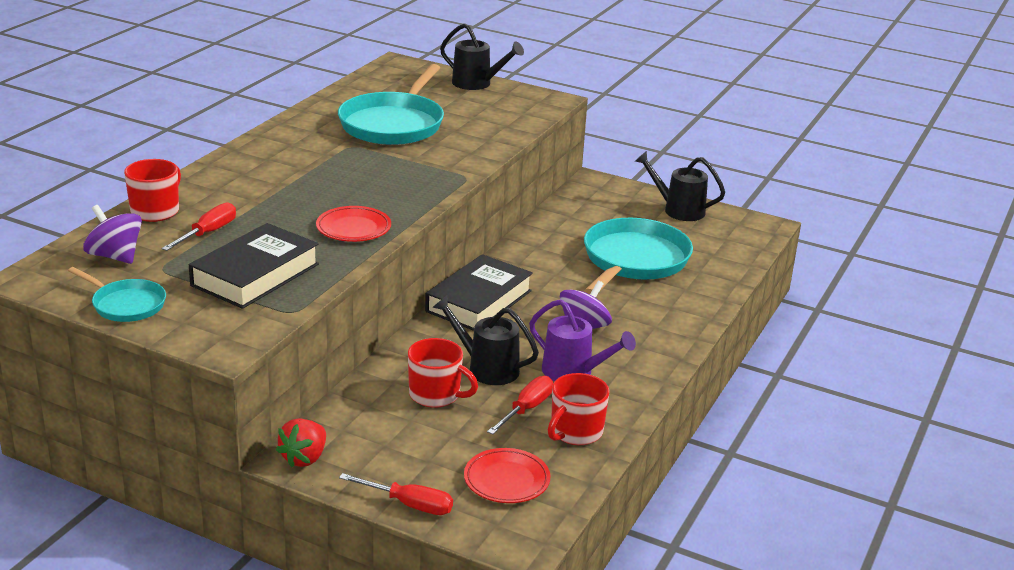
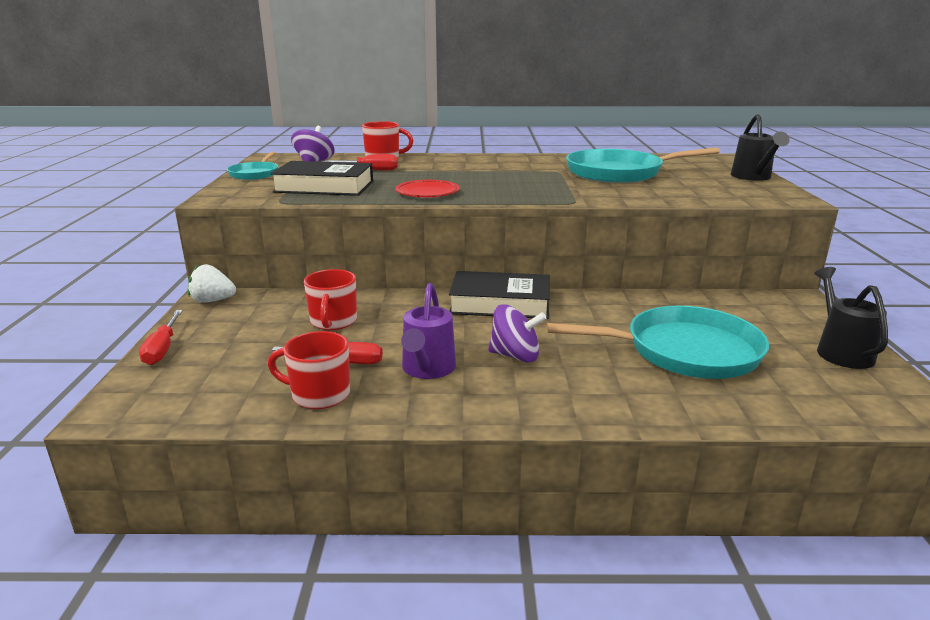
camera: 65 degrees right, 5 degrees down
(304, 458) = (212, 301): red strawberry -> white strawberry
(486, 368) = (394, 330): black watering can -> none
(506, 480) = (216, 380): red plate -> none

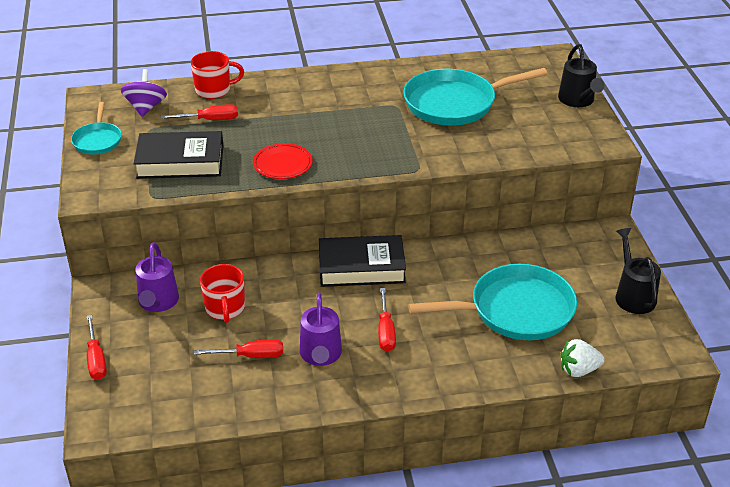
camera: 10 degrees left, 15 degrees up
(212, 301) = (104, 293): white strawberry -> white strawberry (578, 370)
(263, 312) = (158, 303): none -> purple watering can
(319, 394) = (246, 392): red mug -> none
(515, 356) = (386, 331): purple spinning top -> red screwdriver

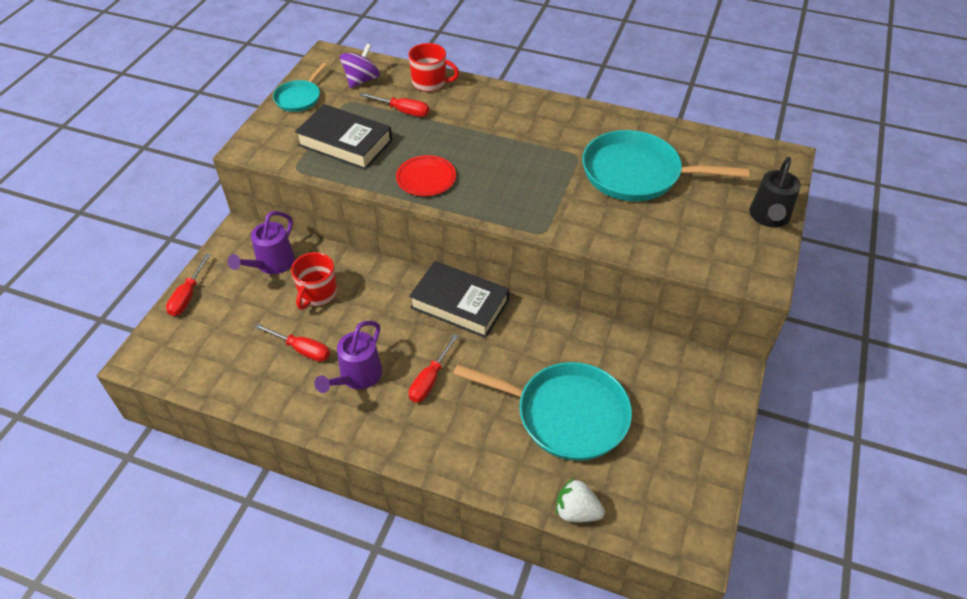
camera: 30 degrees right, 10 degrees up
(632, 295) = (698, 454): black watering can -> none

